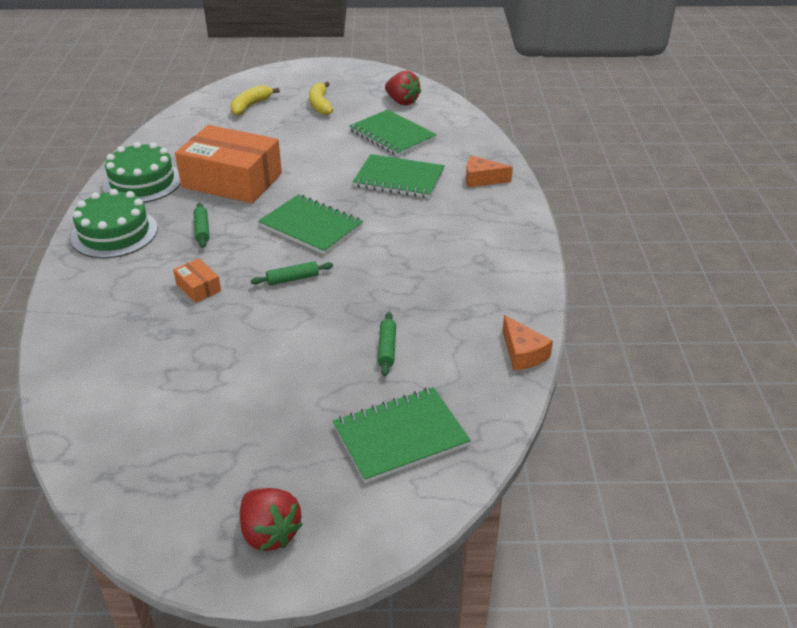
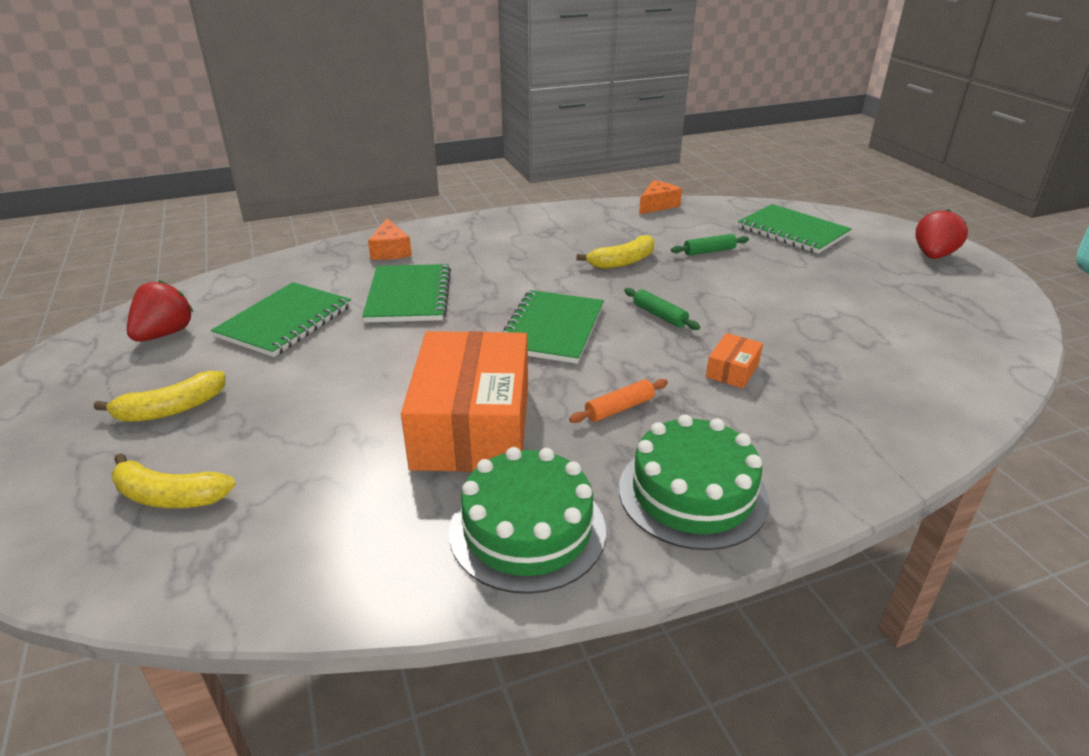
camera: 110 degrees left, 5 degrees down
(202, 230) = (619, 408): green rolling pin -> orange rolling pin
(395, 287) = (622, 262): none -> yellow banana

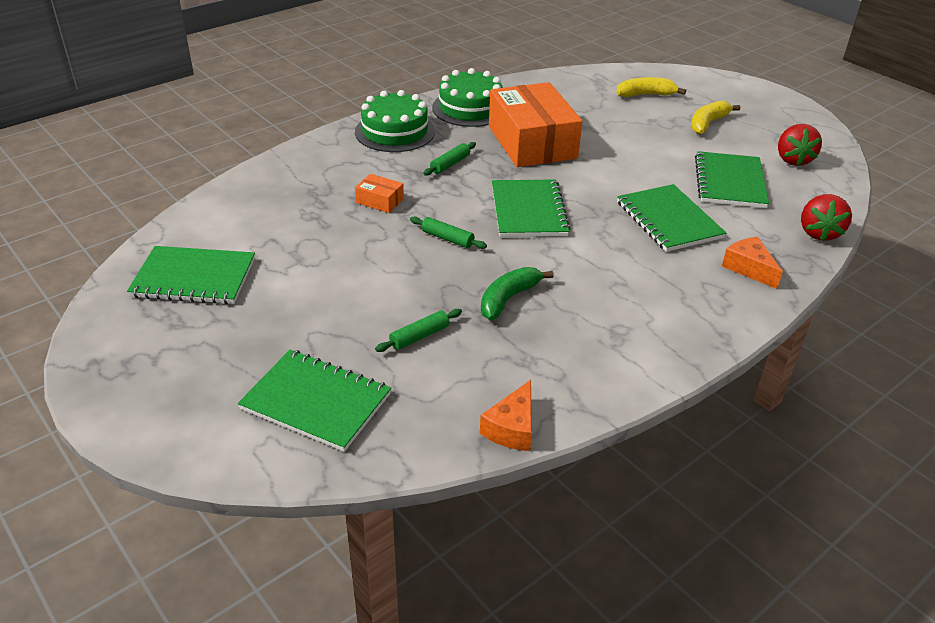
camera: 160 degrees right, 5 degrees up
(619, 408) = (450, 164): orange rolling pin -> green rolling pin
(622, 262) = (508, 299): yellow banana -> green banana
(732, 370) = (380, 201): orange box -> orange box turned 75 degrees counterclockwise
(933, 256) = (145, 384): red strawberry -> red strawberry (819, 233)
(939, 321) = (194, 277): none -> green notebook

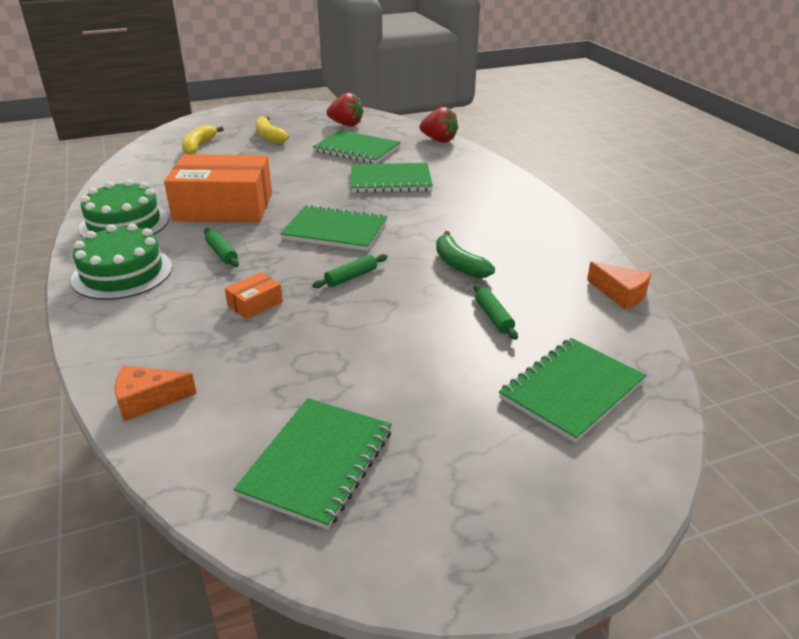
camera: 70 degrees left, 5 degrees down
(749, 268) = (466, 169): orange cheese -> orange cheese (148, 400)

